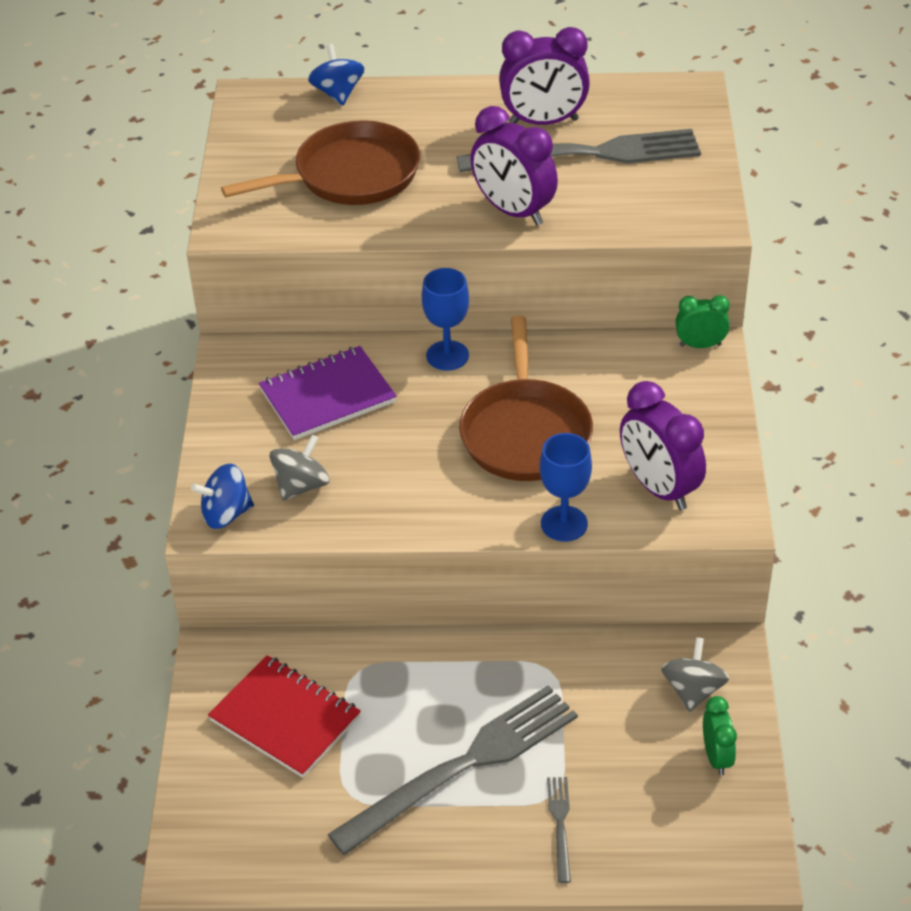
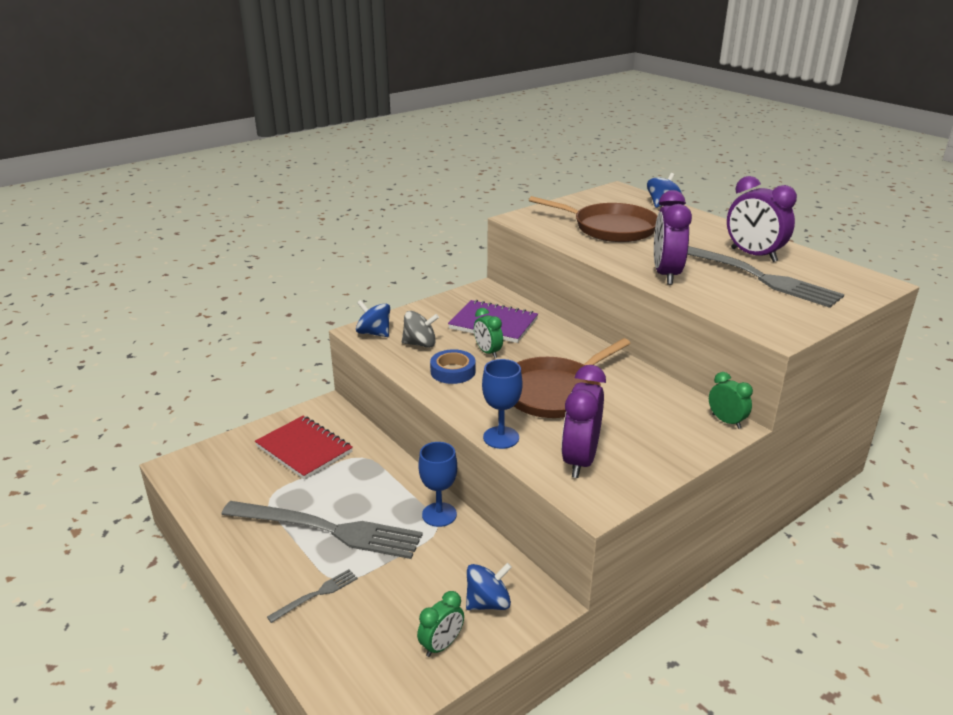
camera: 50 degrees right, 15 degrees down
(285, 718) = (304, 449): red notebook -> red notebook turned 45 degrees counterclockwise
(386, 438) = (488, 352): none -> green clock
(395, 490) = (453, 371): none -> blue tape
(447, 355) = (575, 343): blue goblet -> blue goblet (439, 514)
(693, 690) = (488, 602): grey spinning top -> blue spinning top

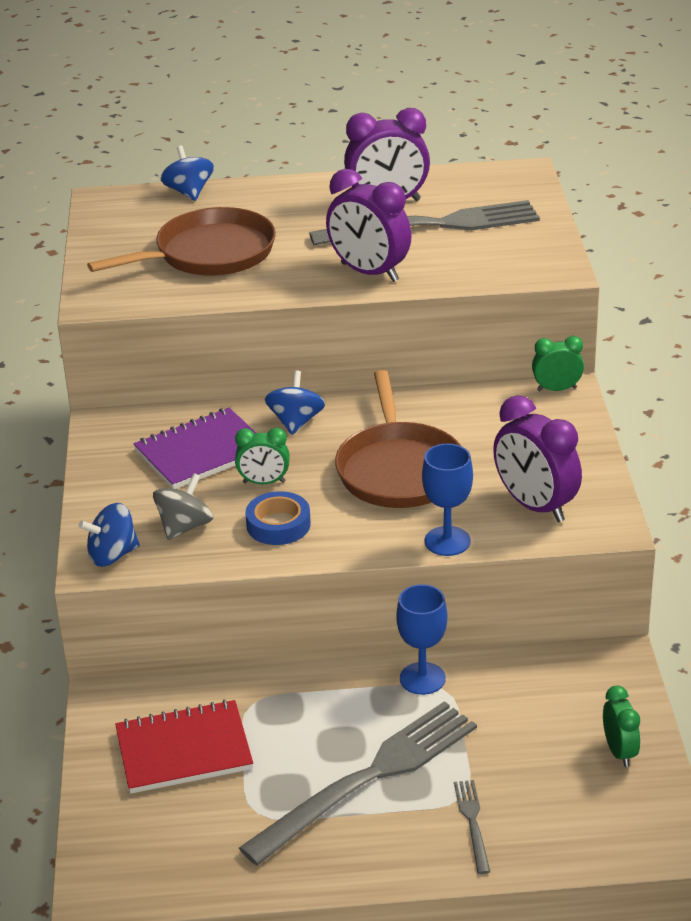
camera: 55 degrees left, 5 degrees up
(488, 602) = (587, 696): blue spinning top -> blue spinning top (296, 422)

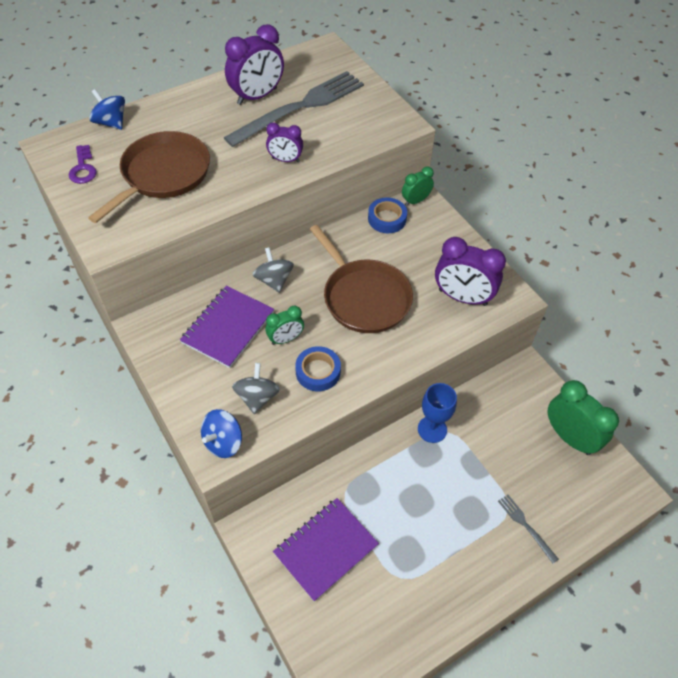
camera: 30 degrees left, 20 degrees up
(123, 228) = (83, 168): none -> purple key
(184, 750) = (325, 549): red notebook -> purple notebook
(296, 422) = (274, 280): blue spinning top -> grey spinning top
(368, 779) = (448, 520): grey fork -> none
(369, 272) = (285, 160): purple clock -> purple clock, size x0.57
(447, 541) = (430, 345): blue goblet -> none
(499, 398) = (387, 219): none -> blue tape
(619, 752) = (569, 437): green clock -> green clock, size x1.76

